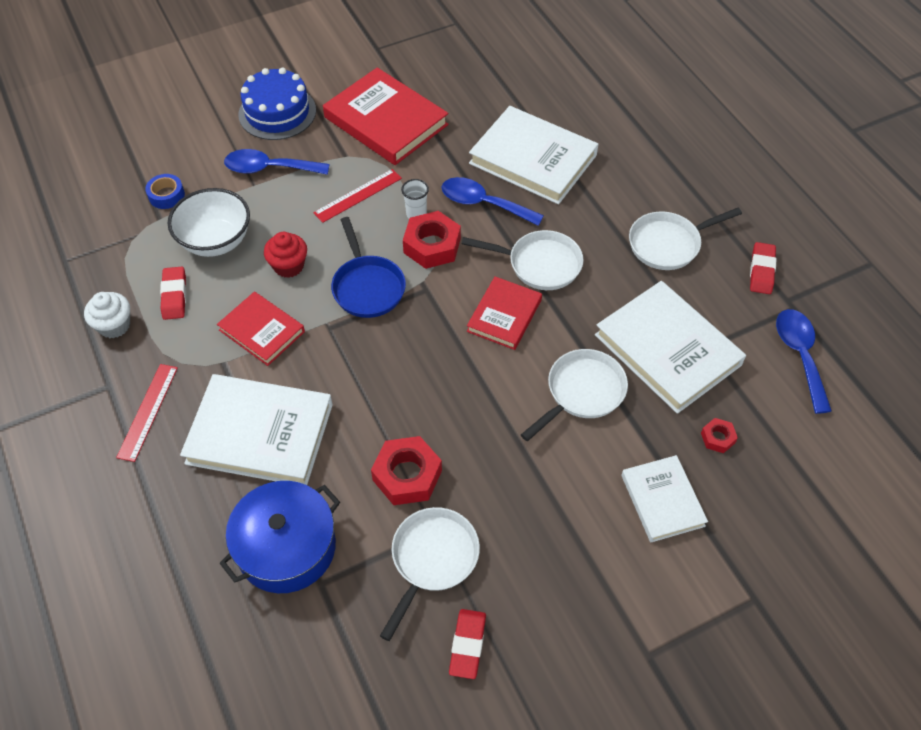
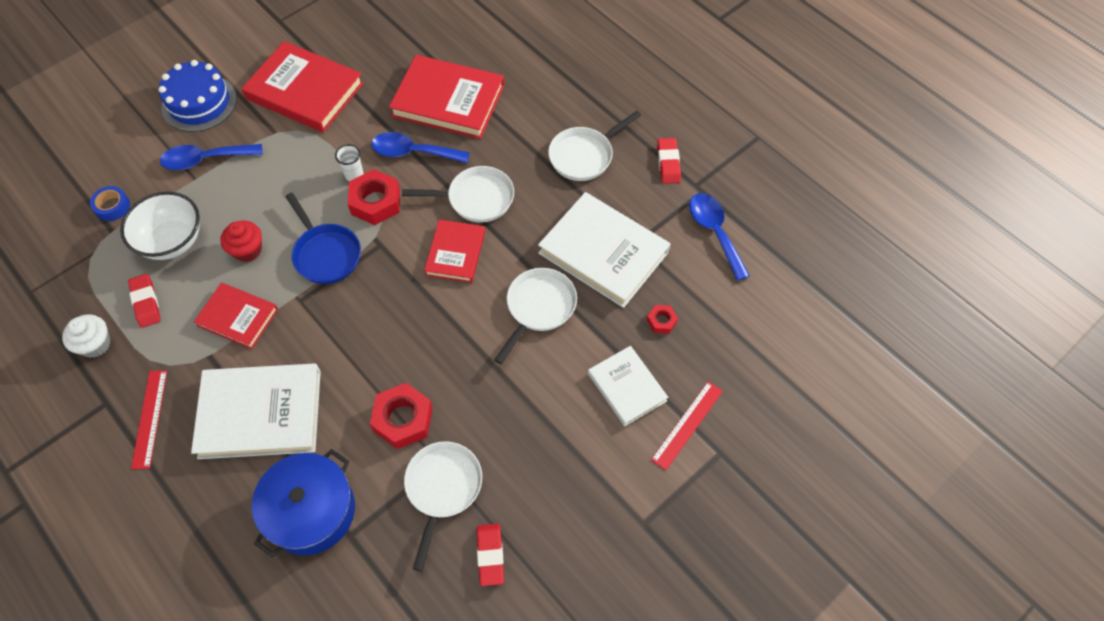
camera: 15 degrees left, 5 degrees up
(358, 195) = (296, 169): red ruler -> red ruler (687, 425)
(533, 159) = (448, 101): white book -> red book

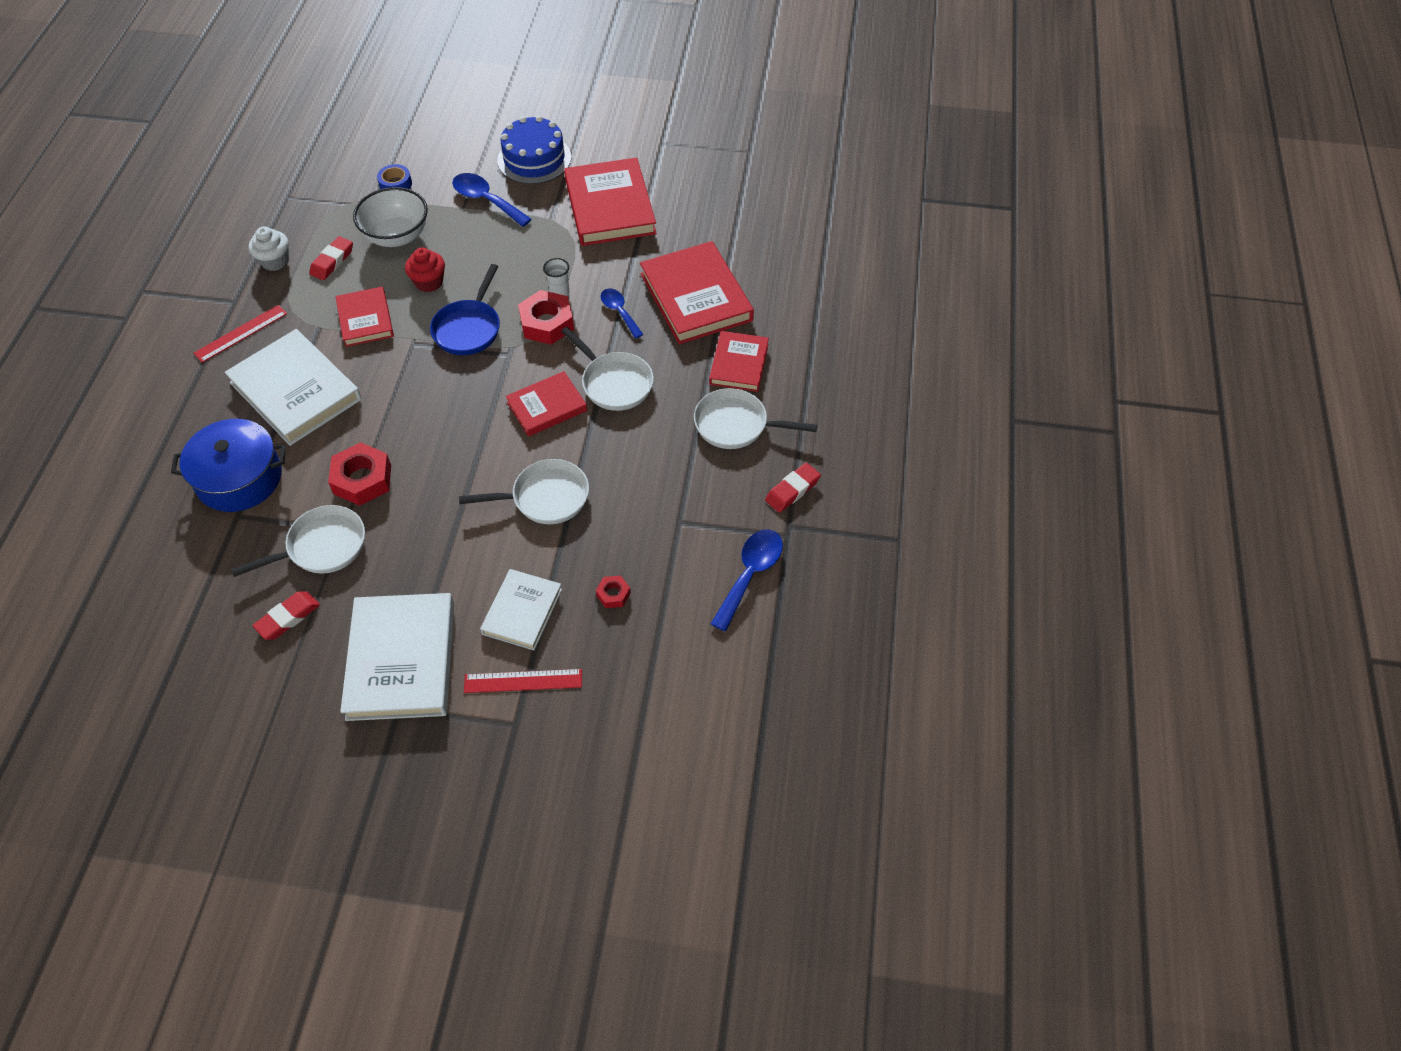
camera: 50 degrees right, 5 degrees down
(413, 152) = (619, 312): blue spoon -> blue spoon, size x0.66
(533, 118) = (738, 364): none -> red book
(603, 252) = (646, 505): white book -> white book (402, 660)

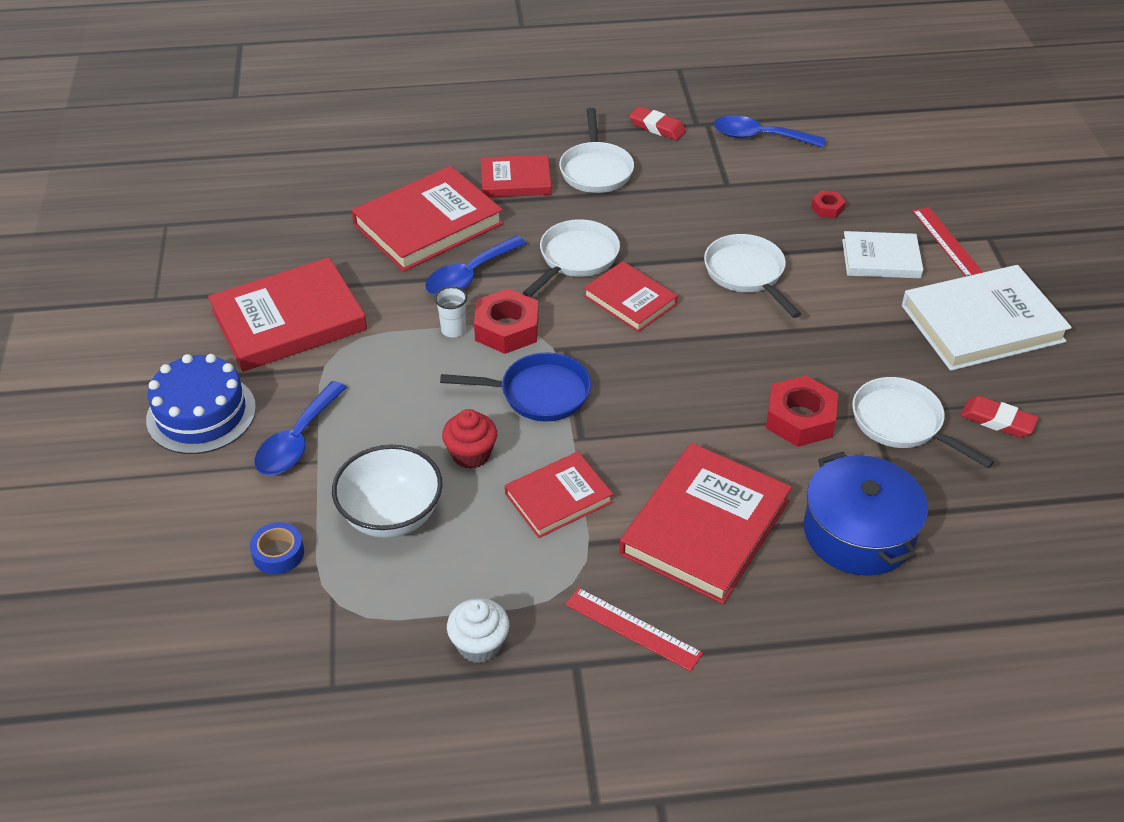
camera: 105 degrees left, 10 degrees down
(296, 391) = (705, 527): white book -> red book
(332, 261) = (461, 573): red eraser -> none
(619, 312) = (469, 276): blue spoon -> blue spoon, size x1.51

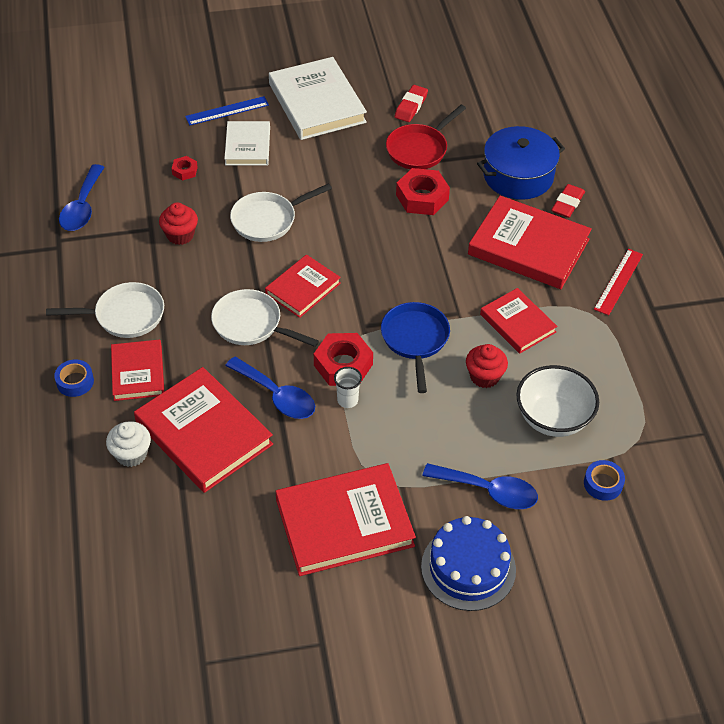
camera: 95 degrees left, 5 degrees up
(289, 320) = (344, 523): red book -> red book turned 75 degrees counterclockwise
(479, 645) = (651, 357): white cupcake -> white cupcake (131, 454)
(509, 142) = (75, 382): none -> blue tape
(657, 127) = (61, 274): red eraser -> red eraser (567, 204)
(718, 206) = (180, 235): none -> red cupcake
(902, 423) = (419, 149): white pan -> red pan
(947, 242) = (227, 111): red ruler -> blue ruler

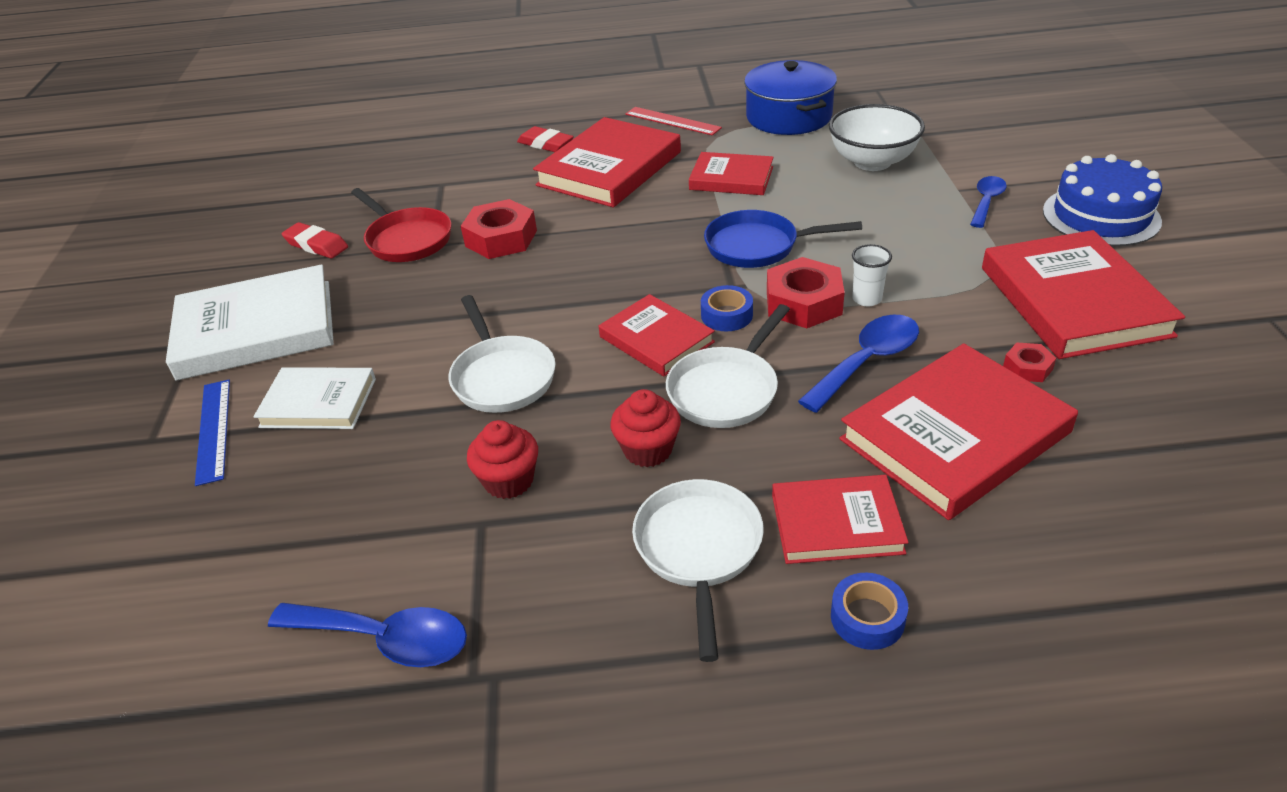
camera: 80 degrees left, 10 degrees down
(131, 454) = (1020, 523): white cupcake -> none
(185, 171) = (345, 481): red nut -> red nut (1027, 368)
(484, 376) = (815, 200): red cupcake -> red cupcake (648, 450)
(488, 491) = (986, 201): blue spoon -> blue spoon, size x0.66
(517, 323) = (731, 178): red book -> red book turned 45 degrees clockwise
(518, 176) = (487, 172): blue pot -> blue pot (788, 117)
(603, 484) = (955, 139): blue tape -> blue tape (726, 315)

